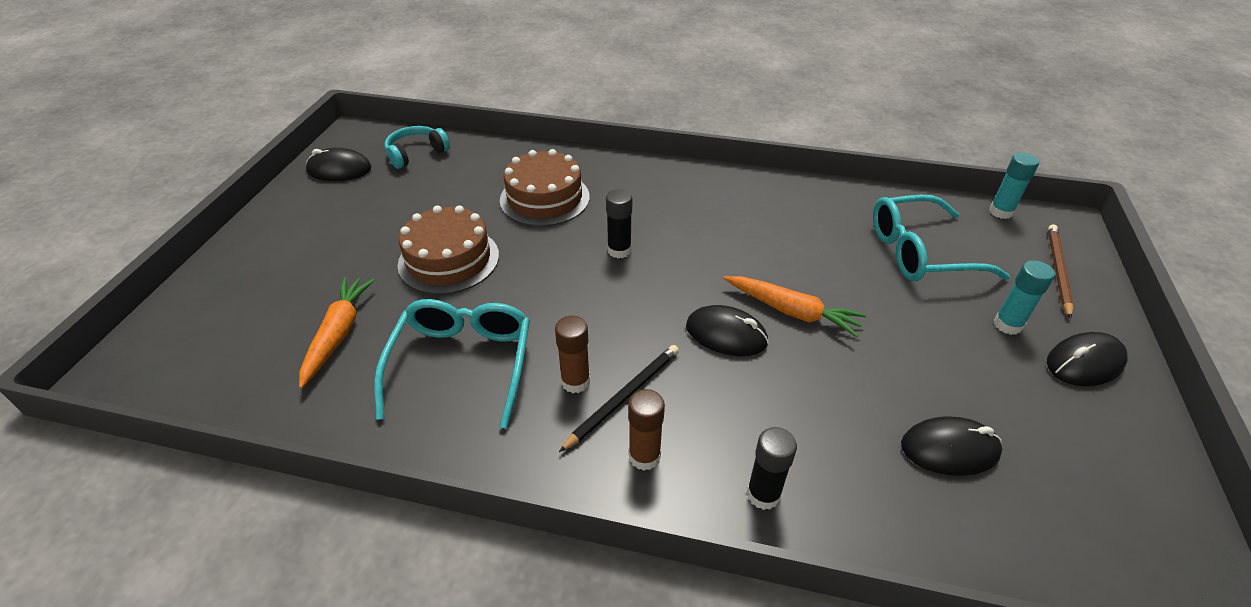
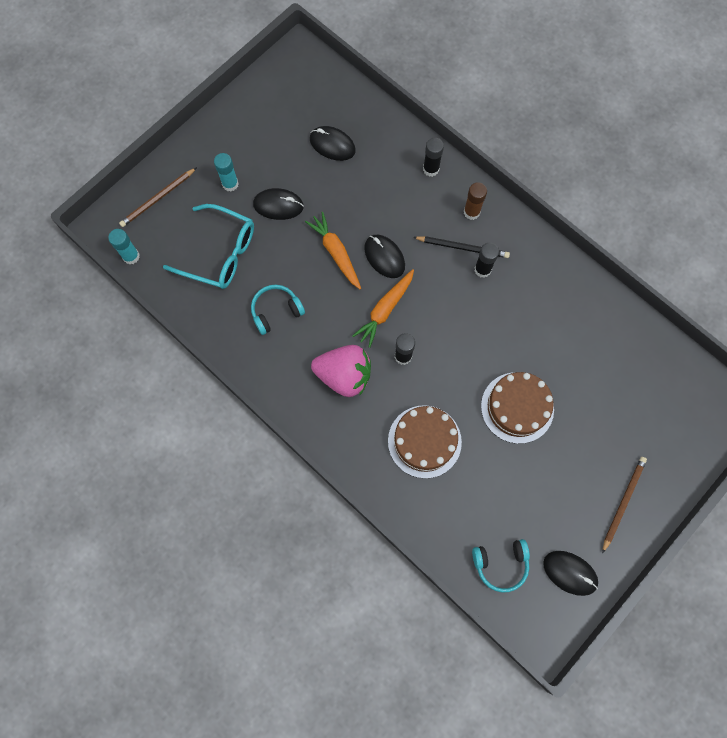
camera: 150 degrees left, 30 degrees up
(285, 232) = (623, 502): none -> brown pencil
(338, 334) = (602, 373): orange carrot -> orange carrot (385, 310)
(462, 363) = (537, 313): turquoise glasses -> none
(575, 381) = (482, 269): brown glue stick -> black glue stick
(624, 397) = (463, 247): black pencil -> black pencil turned 150 degrees counterclockwise
(672, 212) = (344, 376): none -> pink strawberry
(798, 231) = (276, 311): none -> turquoise headphones
(1084, 363) = (220, 146): black mouse -> black mouse (278, 205)

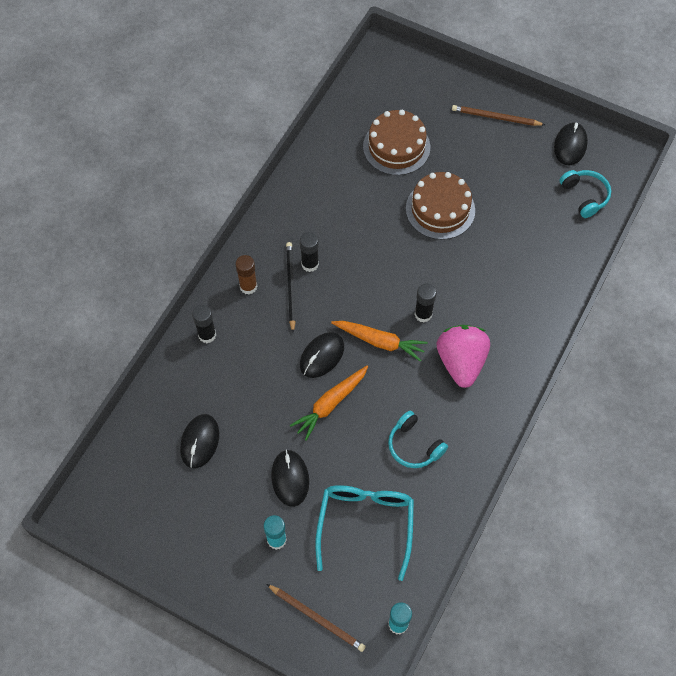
camera: 105 degrees left, 10 degrees down
(424, 441) = (500, 277): brown cake -> brown cake (396, 147)

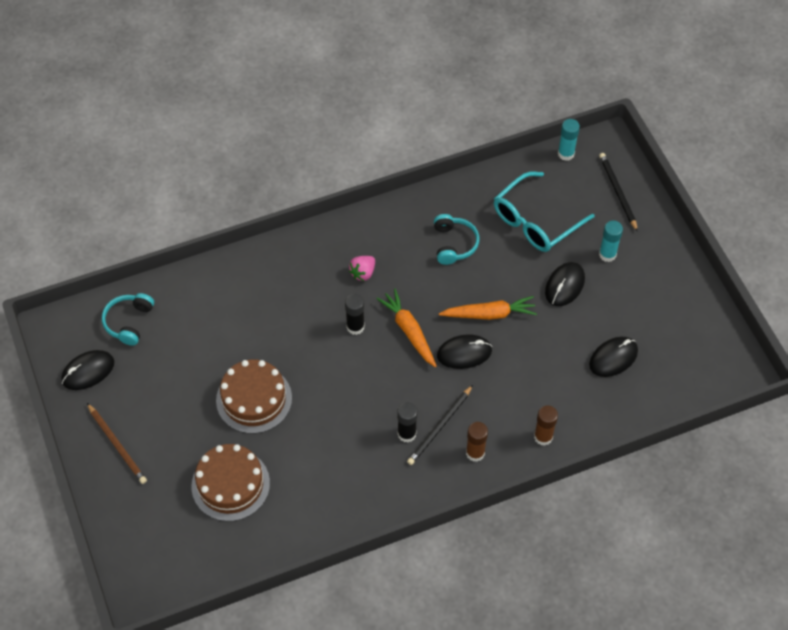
camera: 140 degrees left, 5 degrees down
(207, 335) = (543, 437): black glue stick -> brown glue stick
(317, 618) = (617, 192): brown pencil -> black pencil
(461, 362) = (363, 273): pink strawberry -> pink strawberry, size x0.50

